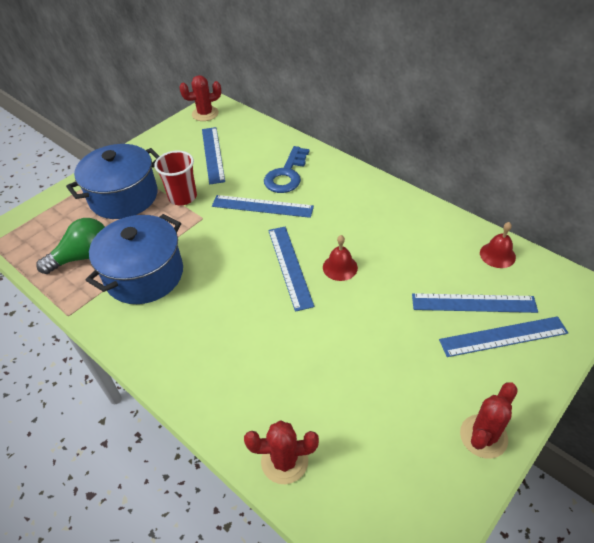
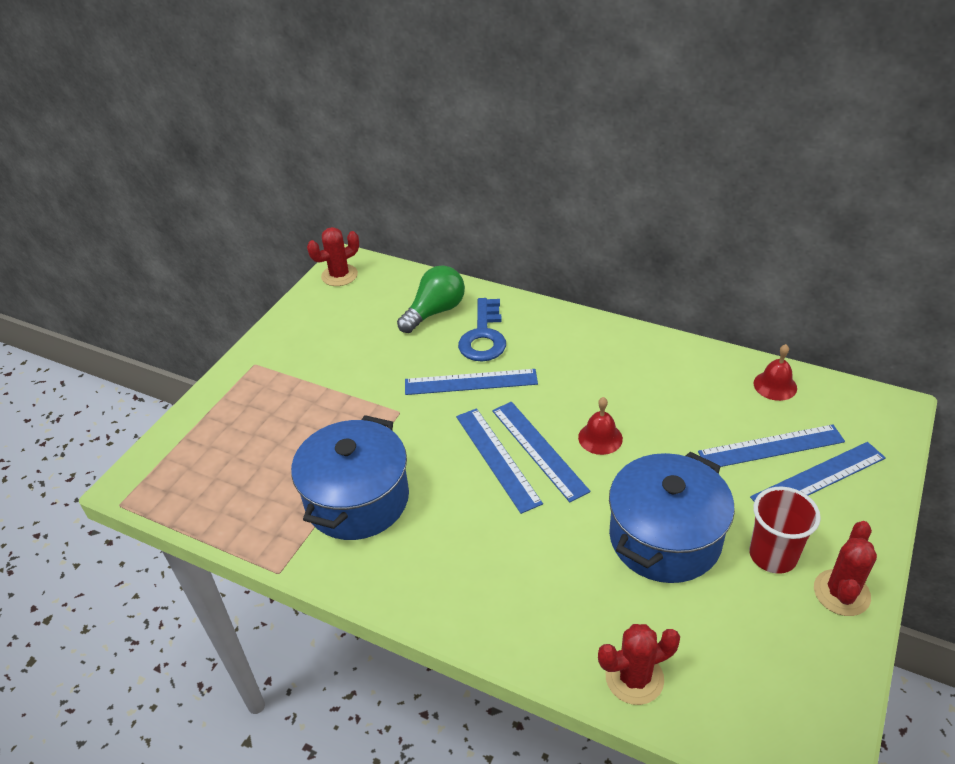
camera: 15 degrees left, 5 degrees down
(83, 257) = (262, 494): green light bulb -> green light bulb (435, 312)
(124, 197) = (280, 405): blue pot -> blue pot (665, 538)
(182, 197) = (361, 390): red cup -> red cup (773, 555)
(213, 154) = (375, 327): blue ruler -> blue ruler (497, 458)

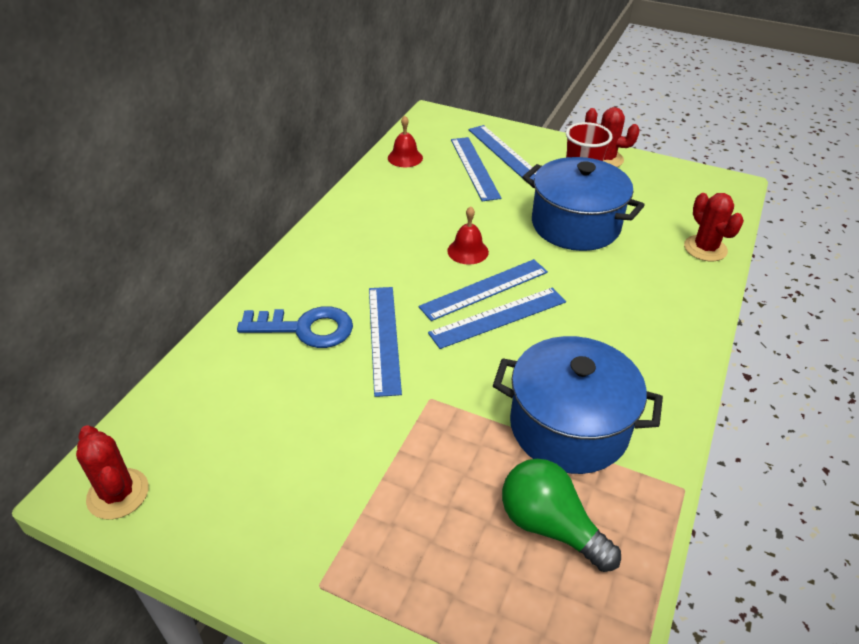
camera: 95 degrees left, 0 degrees up
(435, 312) = (246, 374): green light bulb -> green light bulb (550, 526)

